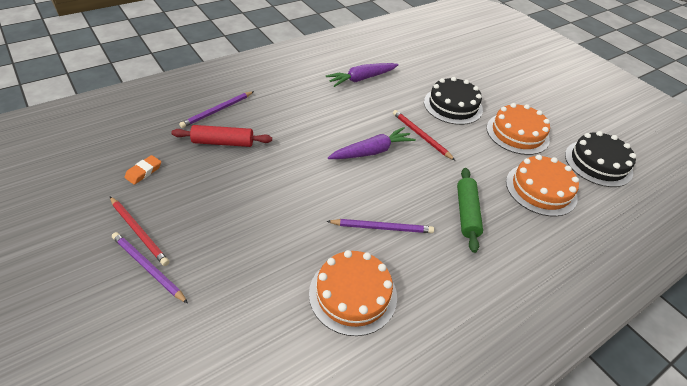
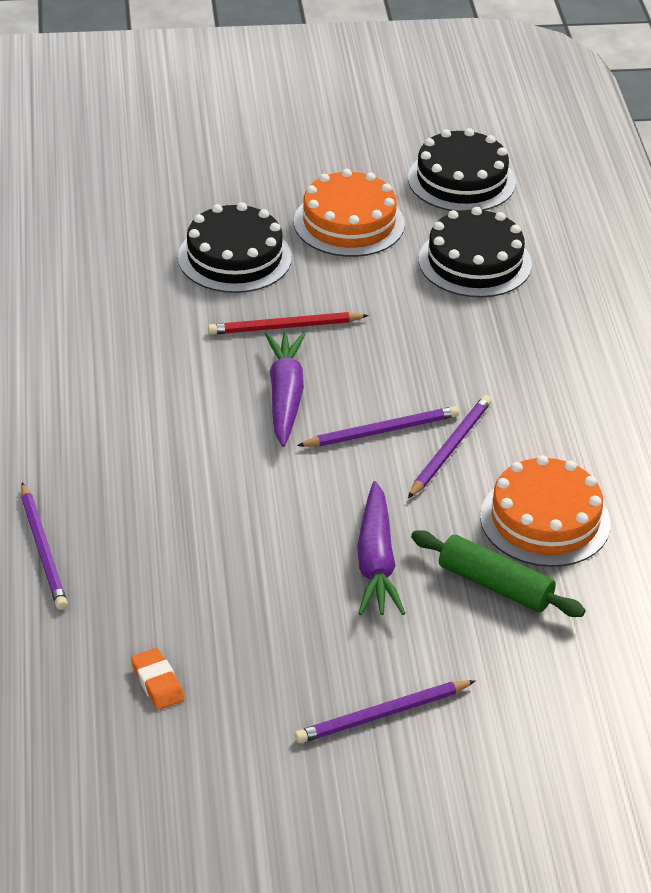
camera: 60 degrees left, 5 degrees down
(139, 231) = (301, 713): red pencil -> none
(223, 142) = (143, 565): red rolling pin -> none
(361, 79) = (79, 332): purple carrot -> purple carrot (376, 562)
(374, 194) = (381, 431): none -> purple pencil
(466, 213) = (473, 355): green rolling pin -> green rolling pin (495, 585)
(541, 189) = (475, 262): orange cake -> black cake

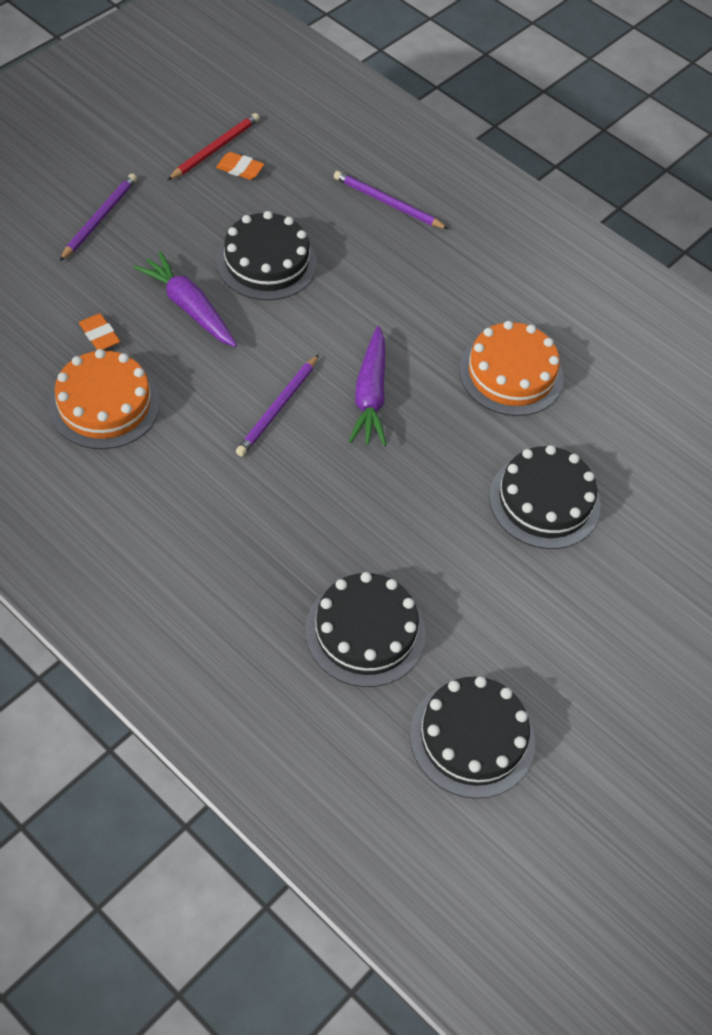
camera: 135 degrees right, 15 degrees up
(247, 562) = (266, 262): none -> black cake
(285, 327) = (435, 457): red pencil -> red pencil (215, 149)
(285, 396) = (370, 395): purple carrot -> purple carrot turned 45 degrees clockwise
(349, 223) = (506, 605): orange cake -> orange cake (511, 374)
(449, 449) = (218, 422): purple pencil -> none
(495, 585) = (99, 335): green rolling pin -> orange eraser

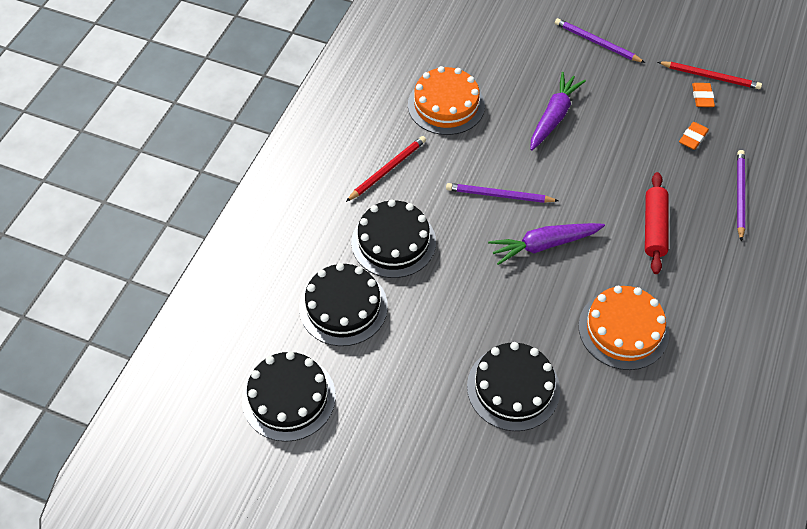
camera: 75 degrees right, 0 degrees up
(99, 219) = (597, 43): purple pencil -> purple pencil turned 150 degrees counterclockwise
(99, 335) = (499, 81): orange eraser -> orange eraser (693, 138)
(174, 507) = (387, 170): none -> red pencil
(266, 262) = (625, 143): black cake -> black cake (393, 242)
(394, 290) = (654, 228): none -> red rolling pin

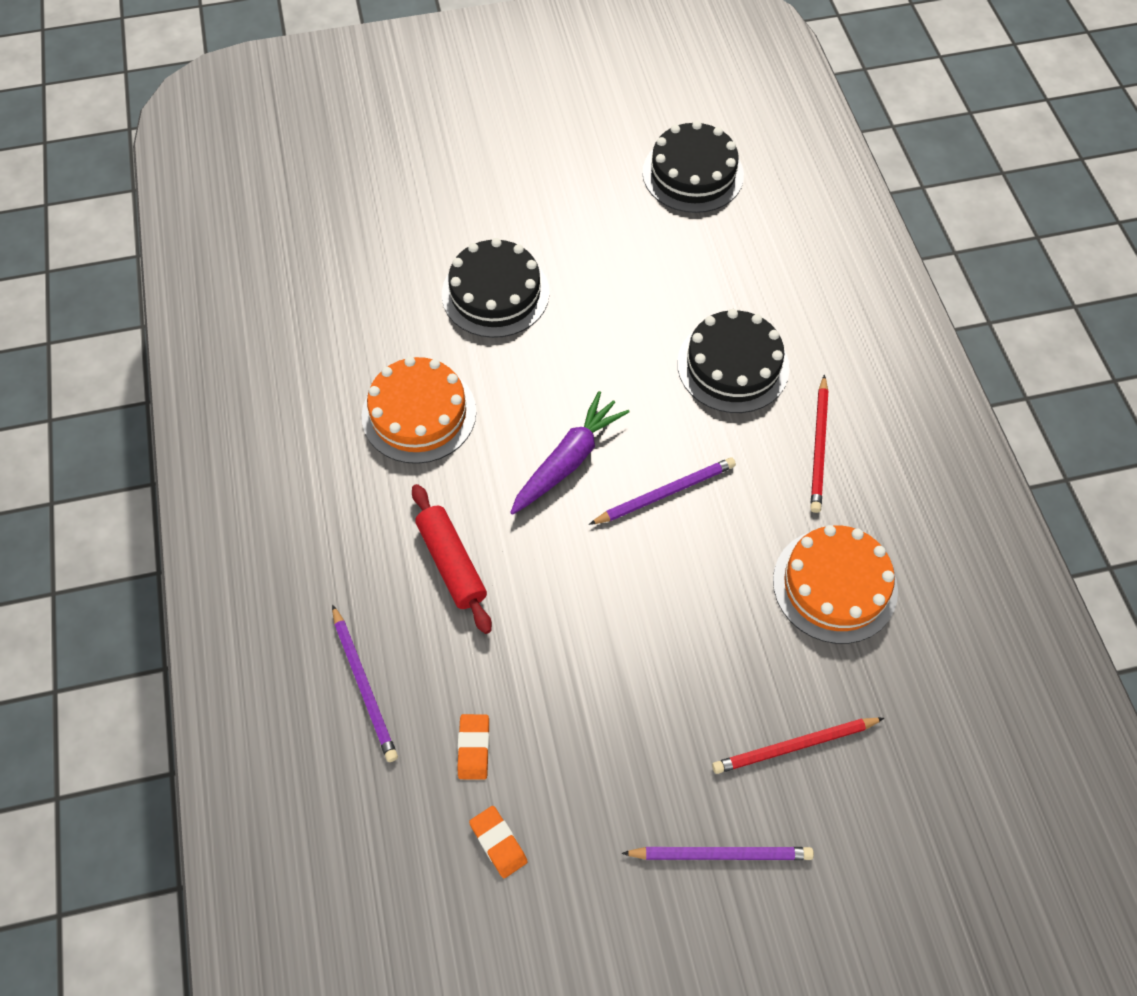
camera: 145 degrees right, 5 degrees up
(343, 307) = (720, 272): black cake -> none
(553, 117) = (684, 659): purple carrot -> none
(710, 76) = (507, 899): red pencil -> red pencil (795, 746)

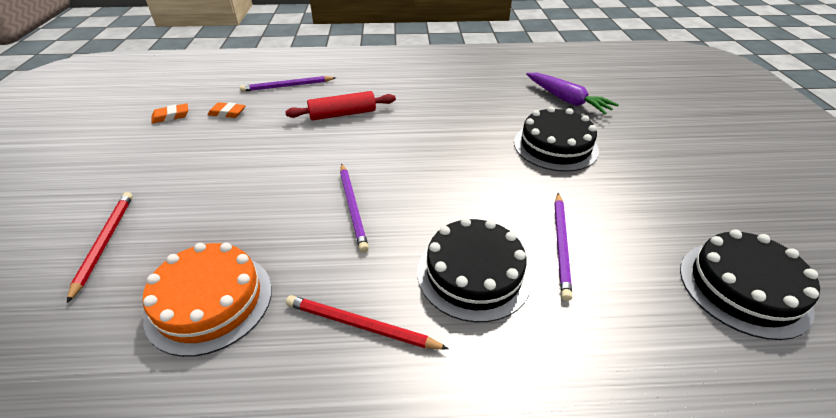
camera: 100 degrees right, 20 degrees down
(419, 413) = (453, 110): orange cake -> none
(568, 460) = (399, 163): purple carrot -> purple carrot (566, 100)
(720, 854) = (77, 192): purple pencil -> purple pencil (561, 244)

